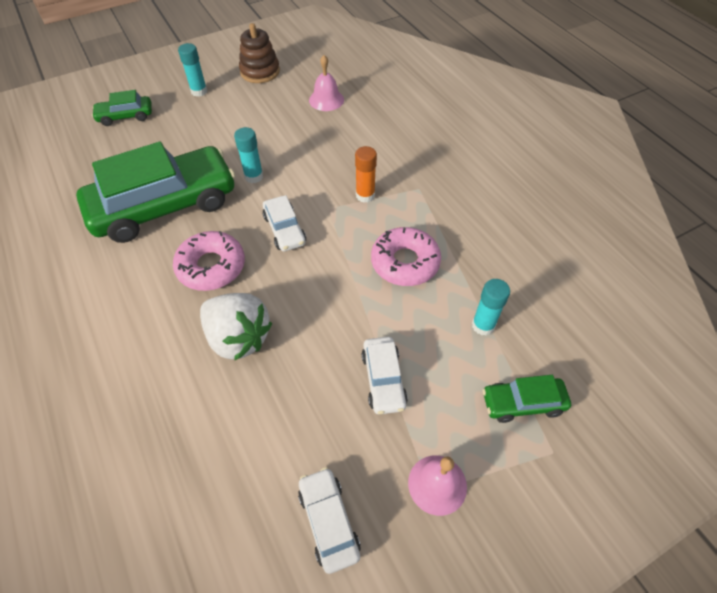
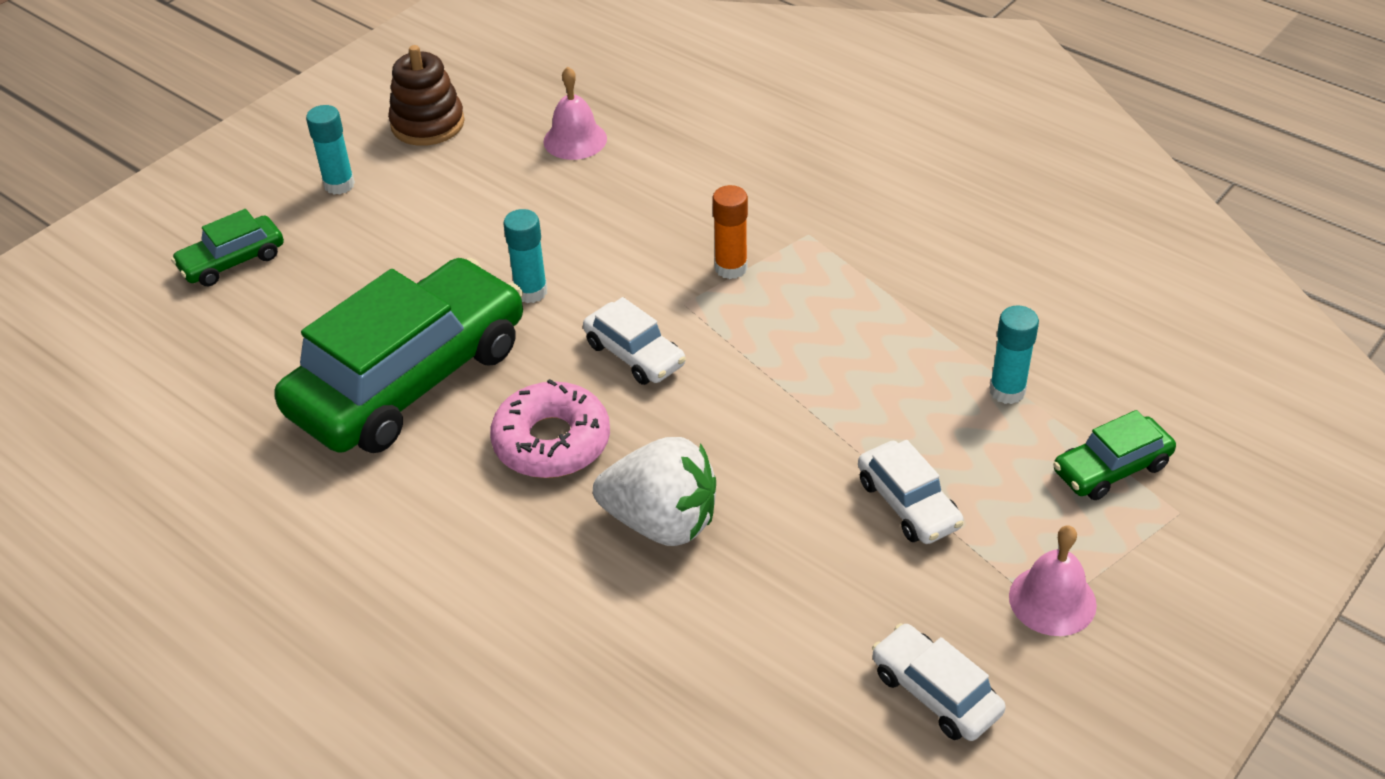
camera: 20 degrees left, 10 degrees down
(405, 262) = (848, 344): pink donut -> none

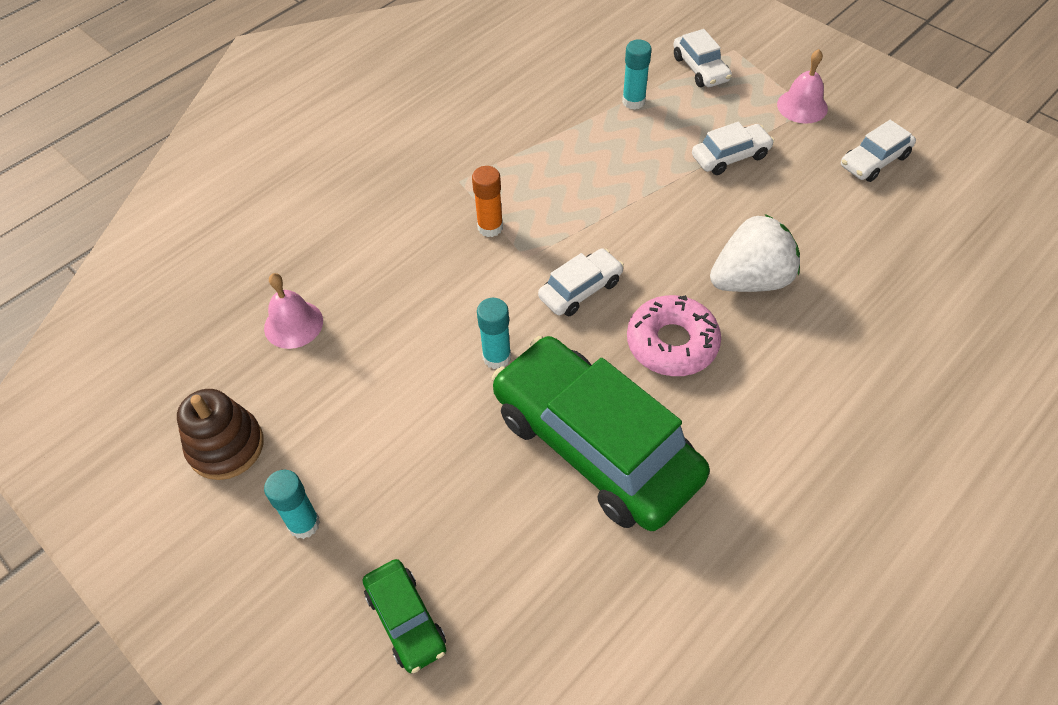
camera: 85 degrees left, 10 degrees up
(661, 522) = (750, 280): white strawberry -> white strawberry turned 45 degrees clockwise
(1111, 468) = (700, 69): green car -> white car

